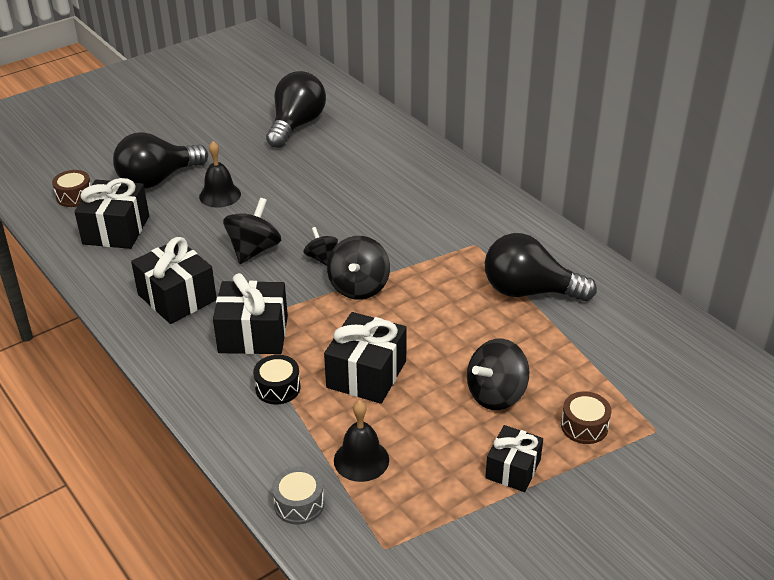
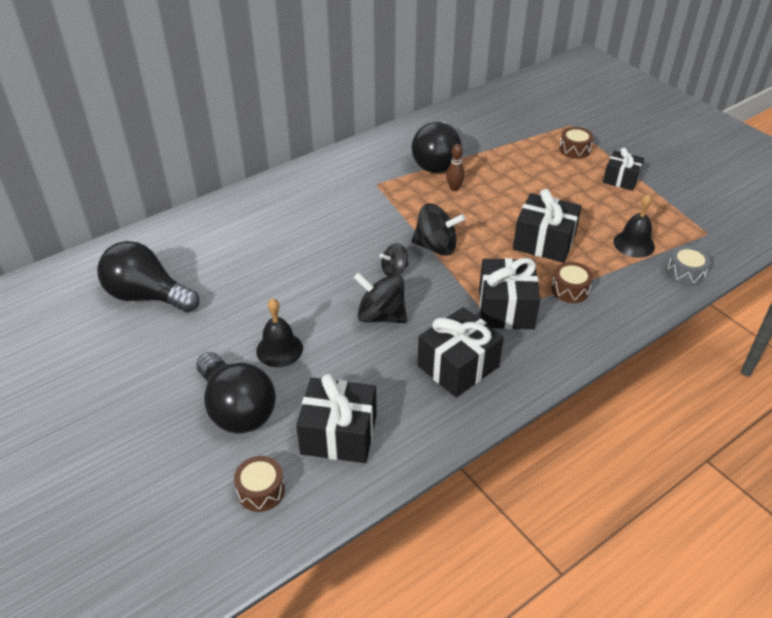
camera: 90 degrees left, 5 degrees up
(278, 388) = (570, 289): black drum -> brown drum
(472, 304) = (454, 188): none -> brown bowling pin
(496, 394) = (553, 182): black spinning top -> none

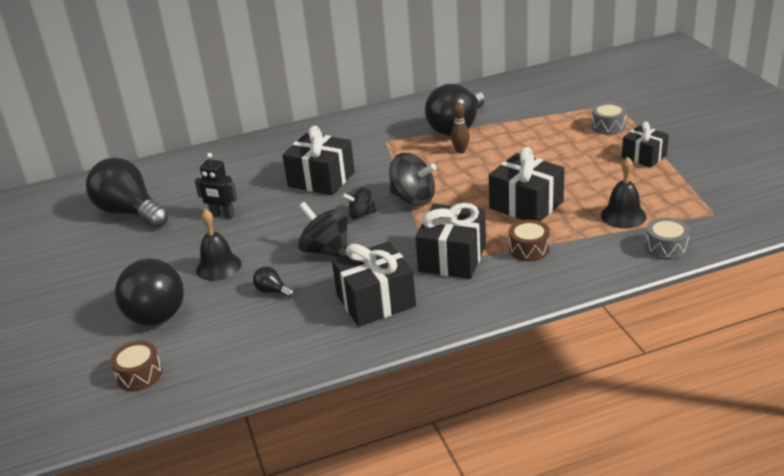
camera: 20 degrees right, 10 degrees down
(252, 288) = (222, 215): none -> black robot
(339, 434) = (232, 341): black gift -> black gift (321, 179)
(350, 370) = (272, 291): none -> black light bulb
(574, 150) = (608, 126): brown drum -> grey drum

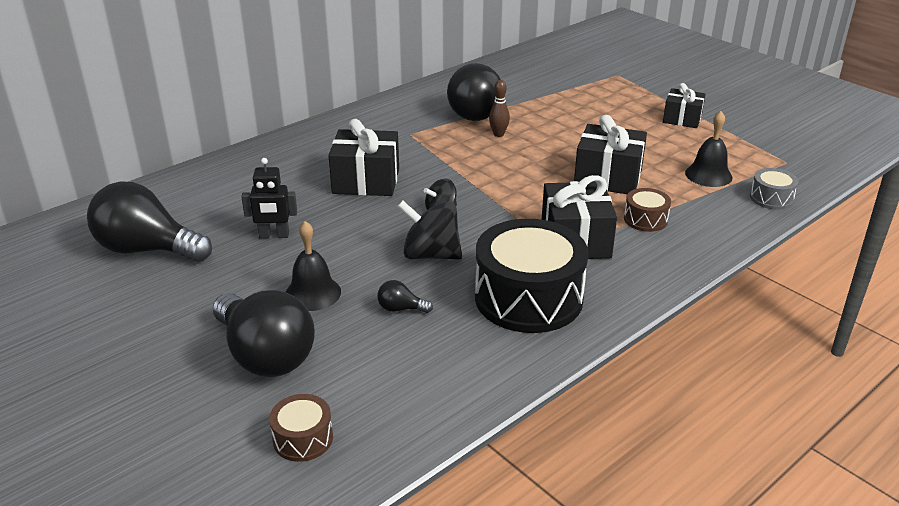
camera: 25 degrees left, 0 degrees up
(376, 301) = (528, 298): black gift -> black drum
(413, 199) = (486, 187): black spinning top -> none
(608, 126) = (626, 96): grey drum -> none

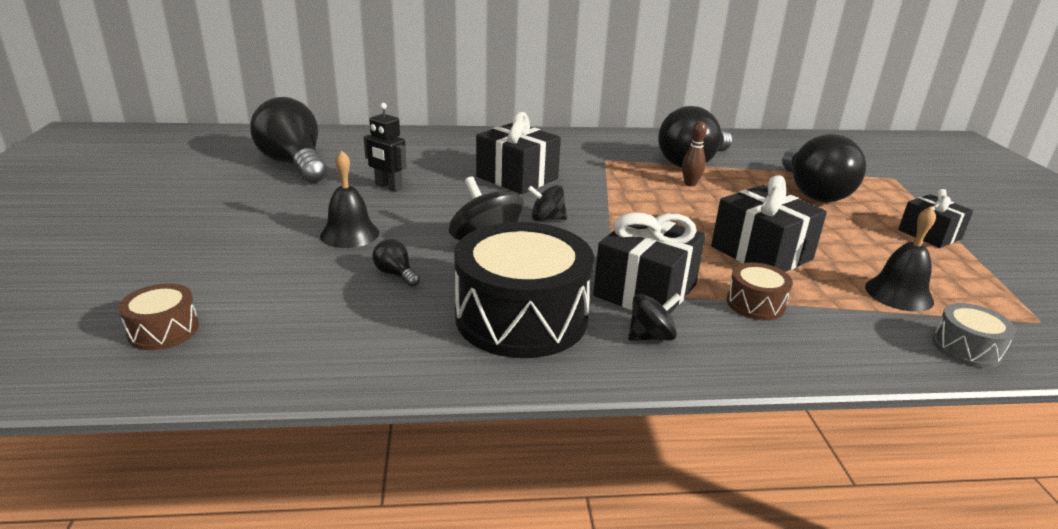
camera: 35 degrees right, 5 degrees down
(265, 355) = (245, 259): black light bulb -> black light bulb (813, 192)
(617, 272) = (651, 336): none -> black spinning top

